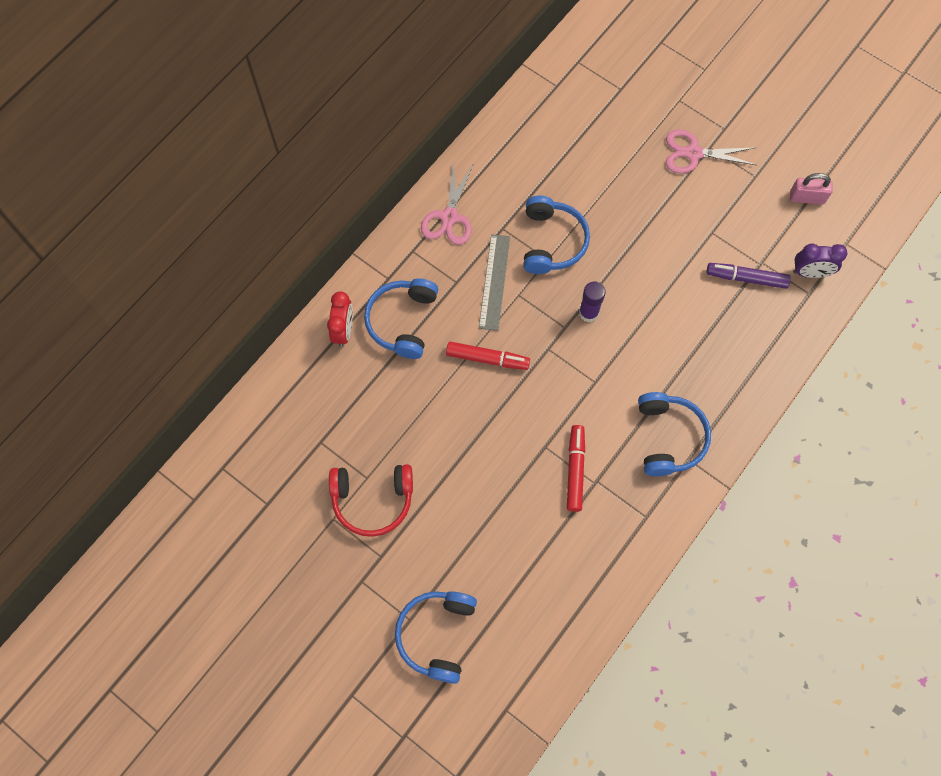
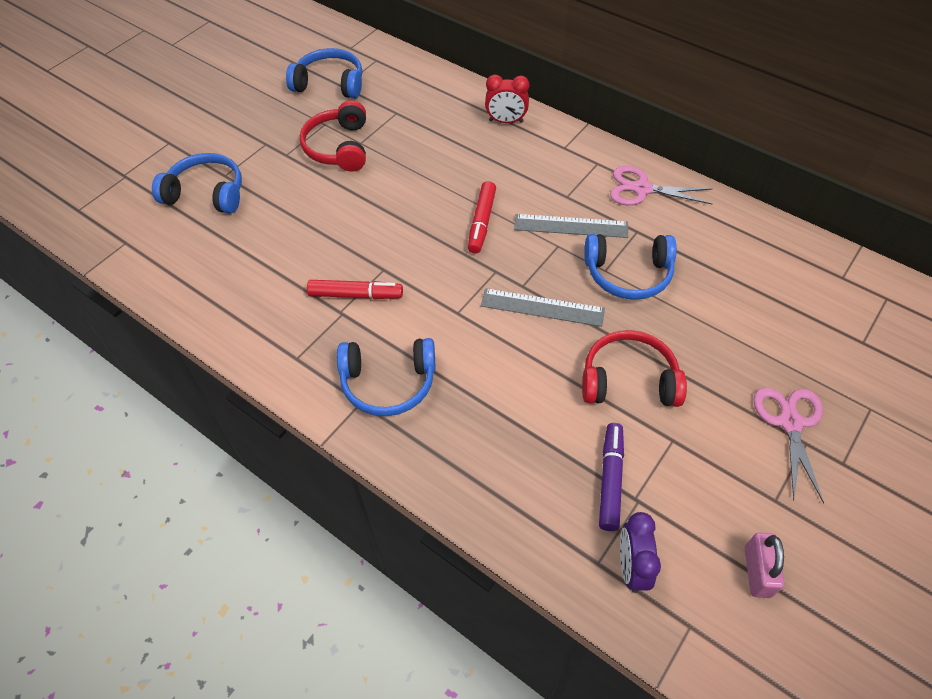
camera: 90 degrees right, 15 degrees down
(402, 321) = (519, 159): blue headphones -> blue headphones (330, 83)
(588, 313) = (542, 307): purple glue stick -> grey ruler
(660, 255) = (628, 380): none -> red headphones

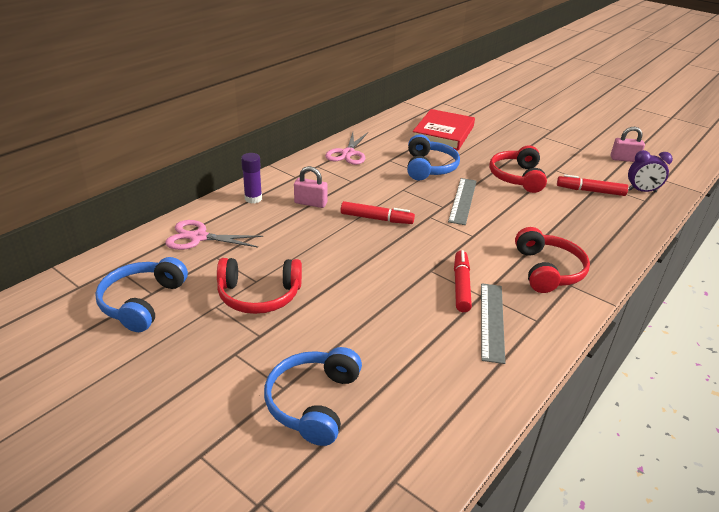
camera: 90 degrees left, 20 degrees down
(388, 383) = (547, 270): blue headphones -> red headphones
(506, 121) = (253, 199): red clock -> purple glue stick
(506, 165) = (310, 203): none -> pink padlock
(571, 226) = (383, 182): grey ruler -> grey ruler (492, 321)
(610, 480) = (590, 191): purple marker -> red marker
(752, 294) = (443, 133): none -> red book
(790, 422) = (532, 138): pink scissors -> pink scissors (198, 237)

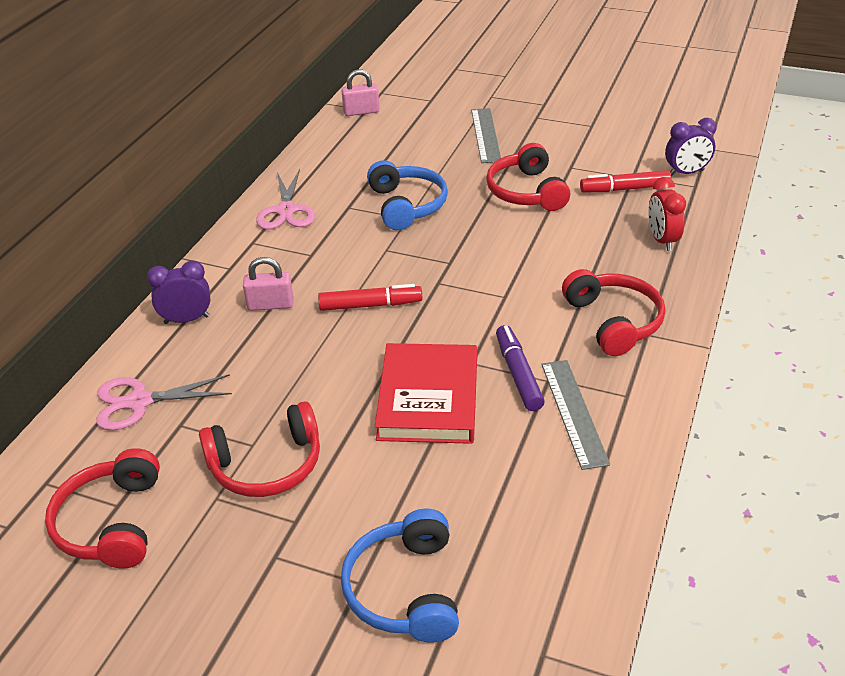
camera: 15 degrees left, 5 degrees up
(142, 302) = (111, 523): blue headphones -> red headphones
(253, 199) = (187, 319): purple glue stick -> purple clock
(443, 133) = (403, 145): red book -> red book (428, 398)
(461, 286) = (518, 374): red marker -> purple marker
(463, 200) = (471, 246): grey ruler -> grey ruler (485, 135)
(606, 228) = (662, 240): none -> red clock
(624, 159) = (650, 128): pink padlock -> pink padlock (361, 112)

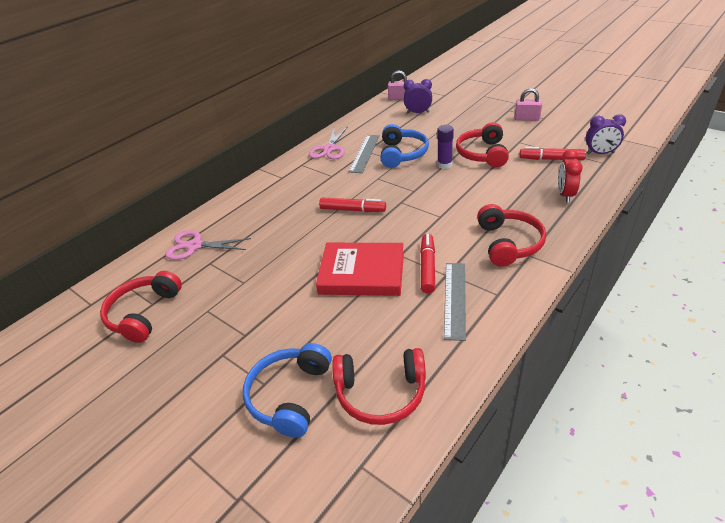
camera: 20 degrees right, 0 degrees up
(187, 319) = (244, 203): purple clock -> purple clock (418, 113)
(266, 465) = (245, 296): red headphones -> red headphones (381, 393)
(270, 305) = (294, 201): pink padlock -> pink padlock (527, 118)
(428, 398) = (362, 273): red book -> red book turned 75 degrees clockwise
(478, 216) = (444, 165): none -> purple glue stick
(485, 135) = (470, 118): grey ruler -> grey ruler (364, 153)
(518, 374) = (427, 267): purple marker -> red marker

